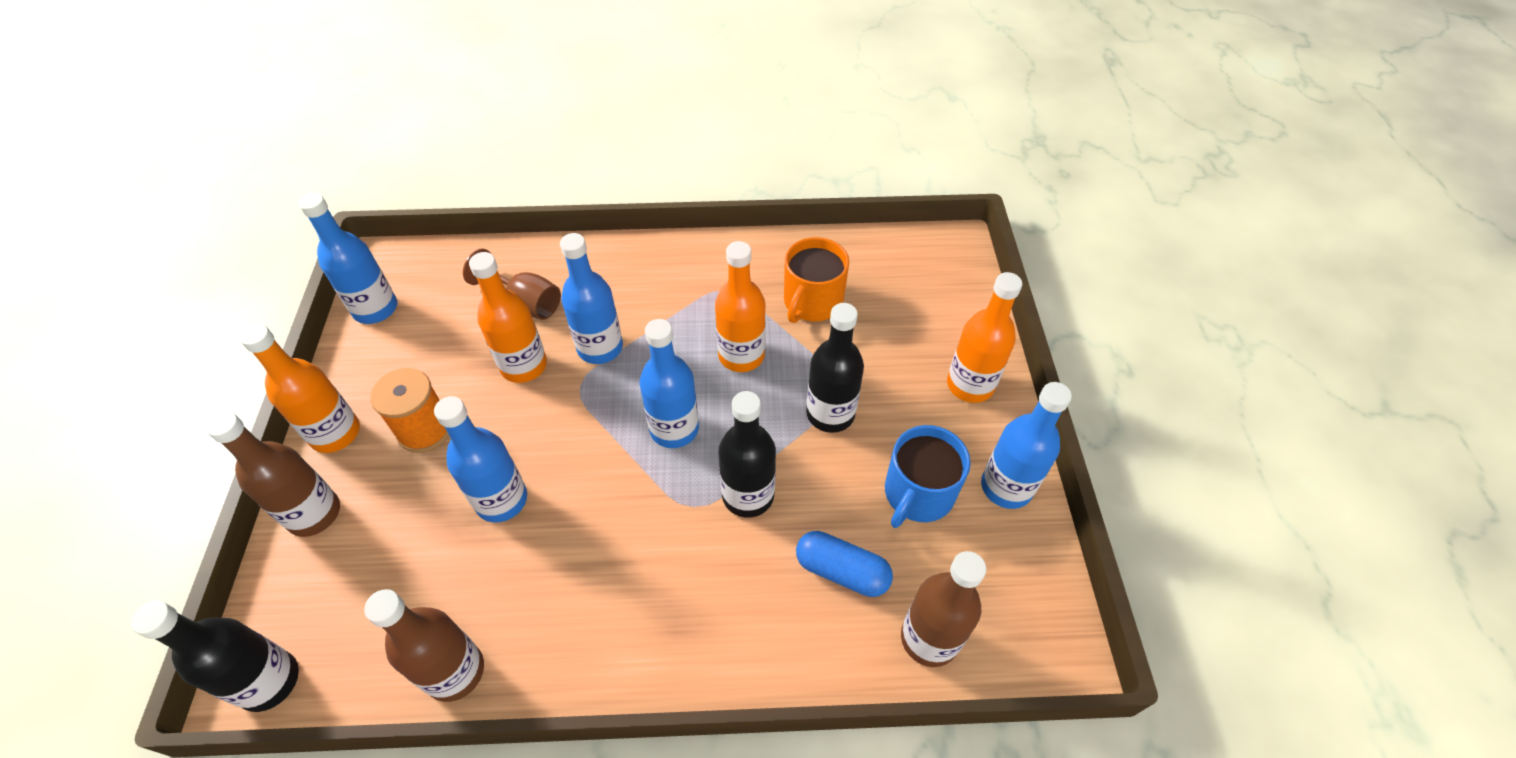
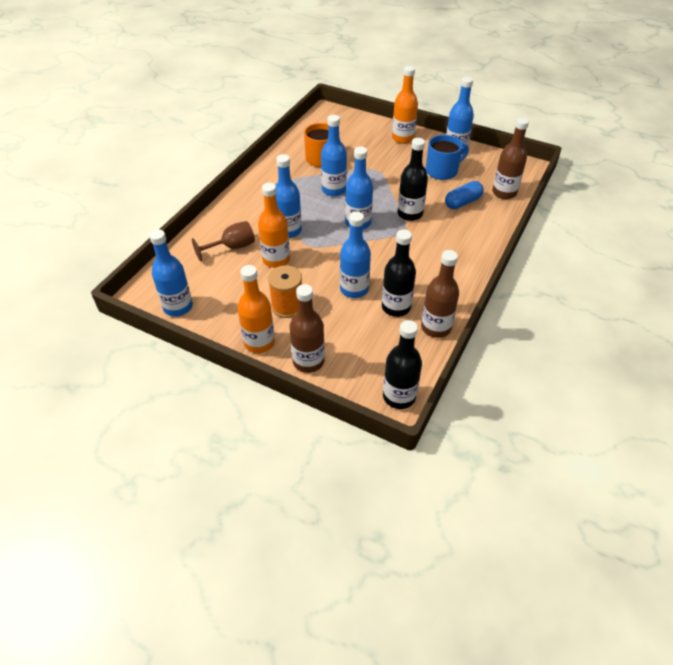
camera: 60 degrees left, 5 degrees down
(741, 355) = (334, 190): orange bottle -> blue bottle
(830, 414) = (387, 177): black bottle -> black bottle (396, 307)
(918, 493) = (442, 171): blue mug -> blue mug turned 90 degrees counterclockwise

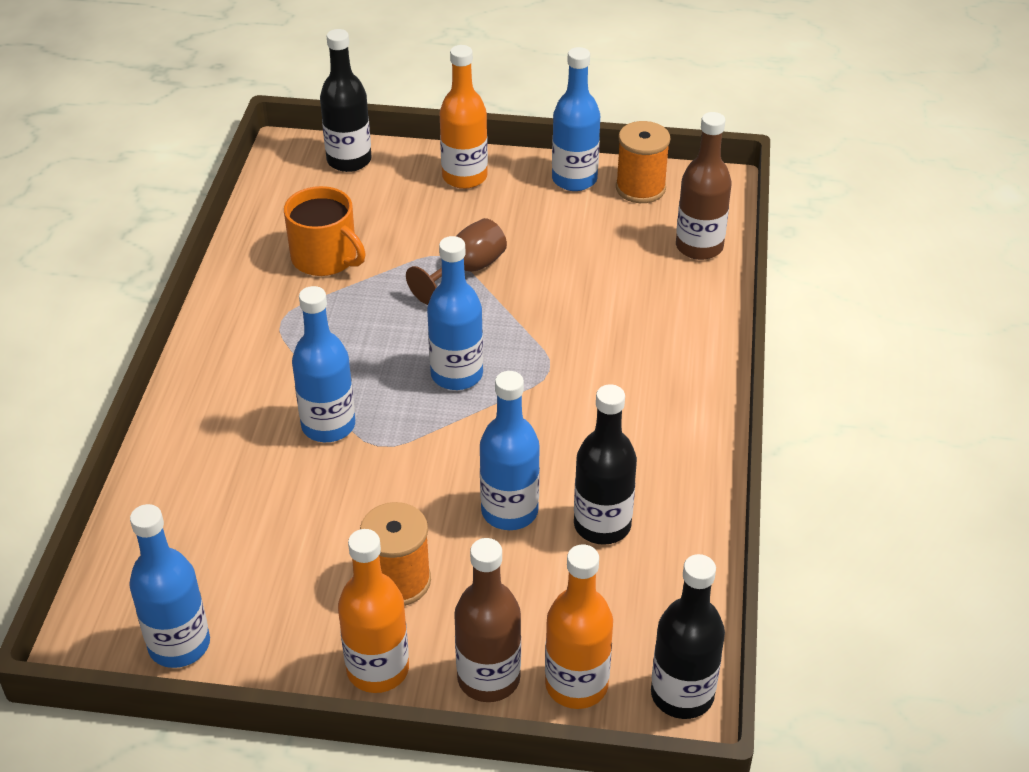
camera: 20 degrees left, 5 degrees down
(232, 247) = (230, 489): brown goblet -> brown goblet (467, 270)
(276, 260) = (332, 492): orange bottle -> orange bottle (576, 685)
(334, 190) = (379, 317): blue bottle -> none
(410, 214) = (546, 331): black bottle -> black bottle (349, 160)
(436, 327) = (690, 544): brown bottle -> none
(442, 171) = (569, 228): blue mug -> none
(462, 202) = (633, 284): blue capsule -> none
(486, 160) = (640, 188): none -> orange spool

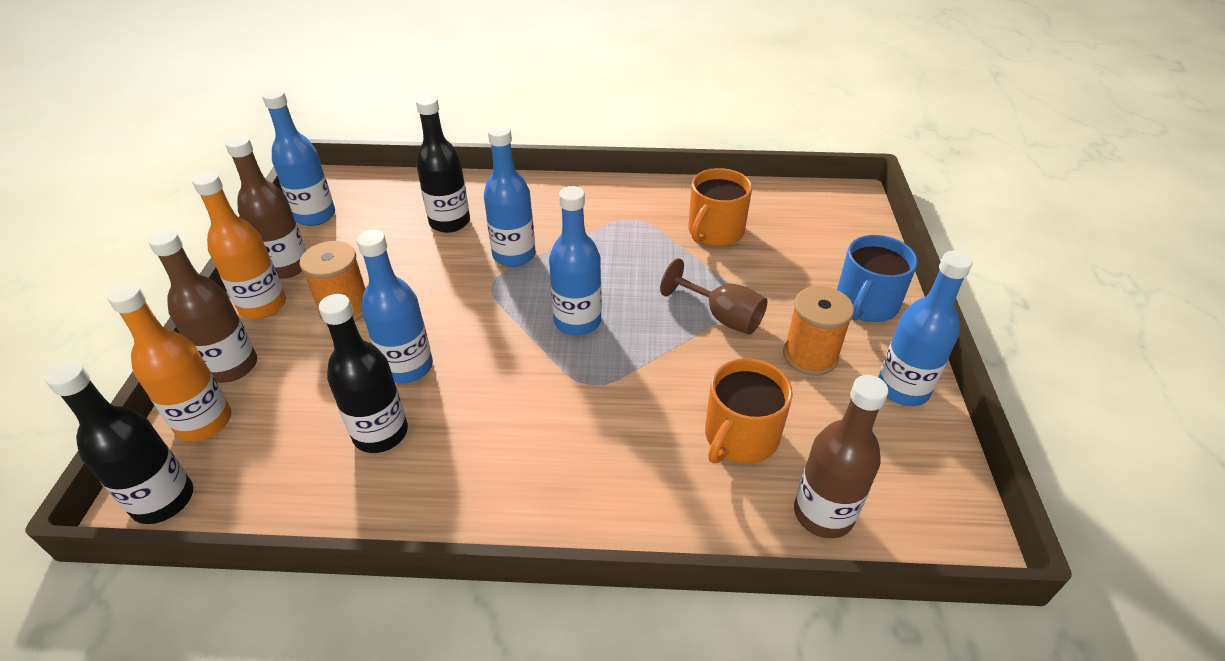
camera: 85 degrees right, 0 degrees up
(298, 657) = (287, 266): none -> brown bottle
(349, 160) = (855, 230): black bottle -> black bottle (449, 222)
(464, 177) = (866, 304): orange bottle -> blue mug
(621, 279) = (740, 437): none -> orange mug
(640, 188) = (914, 451): orange spool -> orange spool (810, 356)

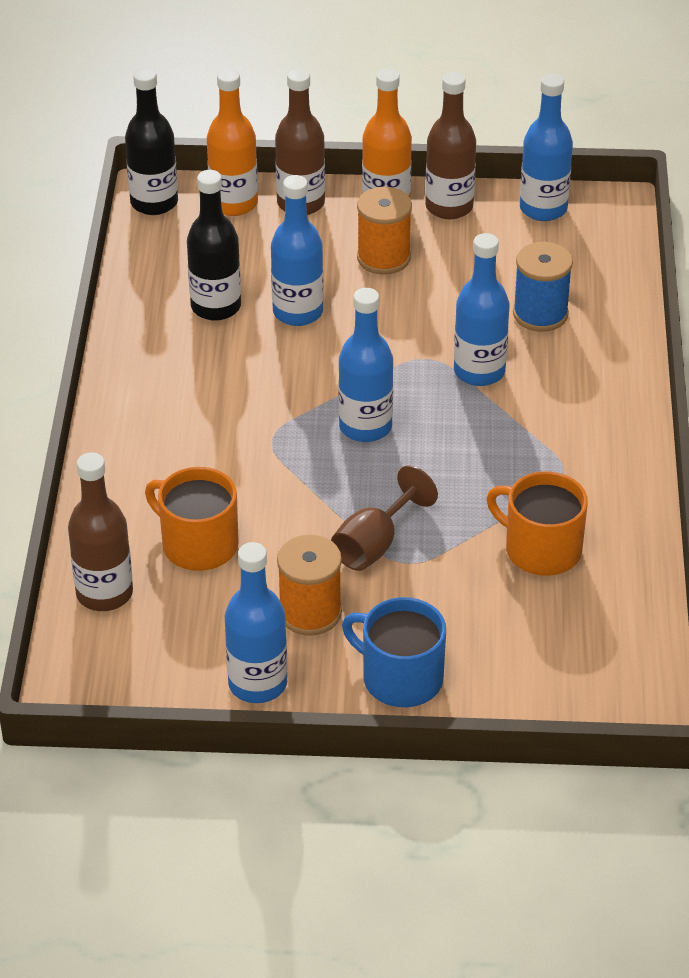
camera: 90 degrees right, 0 degrees up
(449, 222) = (540, 314): black bottle -> blue spool

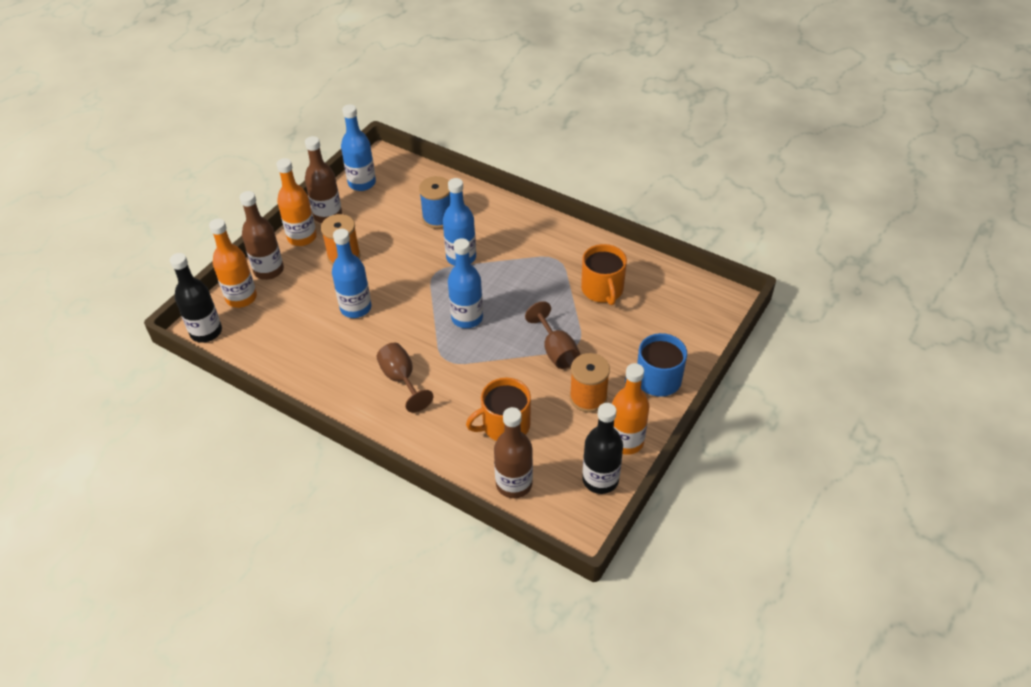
camera: 60 degrees left, 5 degrees up
(205, 410) = (401, 379): none -> brown goblet
(216, 307) = (320, 340): black bottle -> black bottle (600, 479)
(257, 684) = (626, 441): blue bottle -> orange bottle
(541, 549) = (602, 289): orange mug -> orange mug turned 75 degrees counterclockwise

